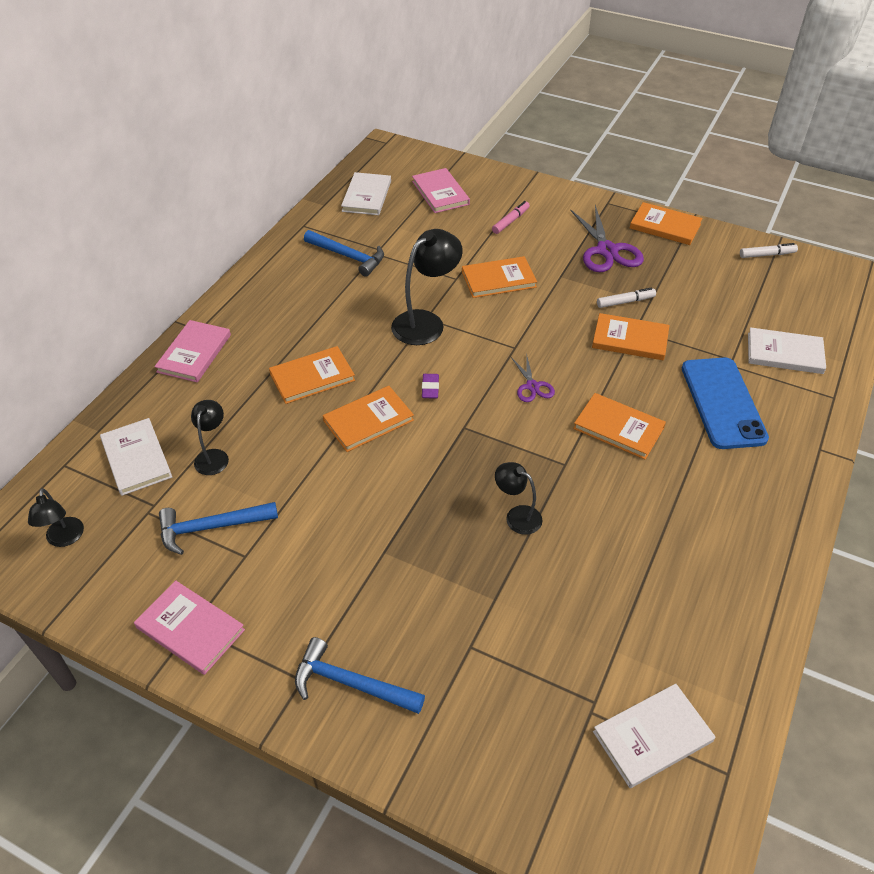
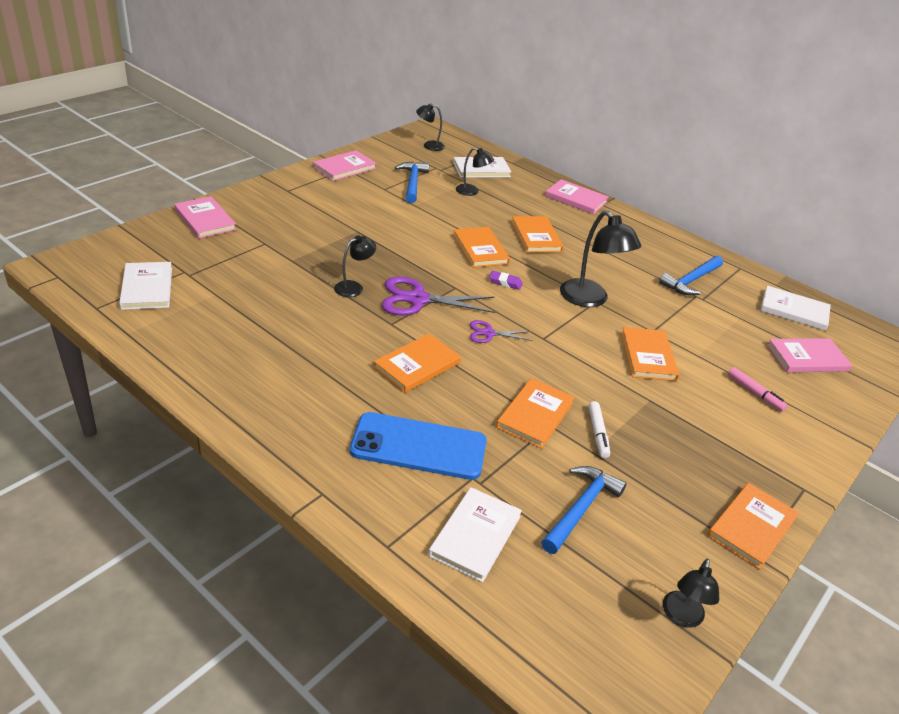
camera: 100 degrees right, 10 degrees down
(351, 683) = (273, 203): blue hammer -> blue hammer (581, 508)
(446, 754) = (205, 220): none -> pink book
(607, 251) = (696, 451): purple scissors -> purple scissors (417, 299)
(767, 255) = (681, 617): white marker -> black lamp

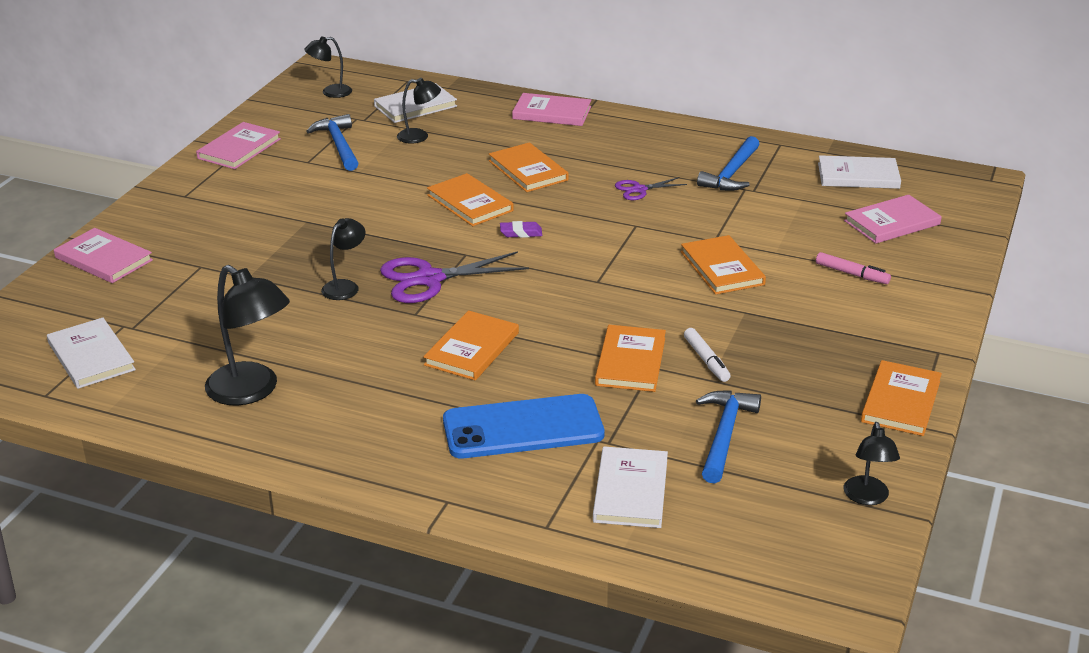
camera: 15 degrees left, 5 degrees down
(488, 333) = (533, 293): purple scissors -> purple scissors (639, 190)
(590, 299) = (628, 225): black lamp -> black lamp (252, 391)

